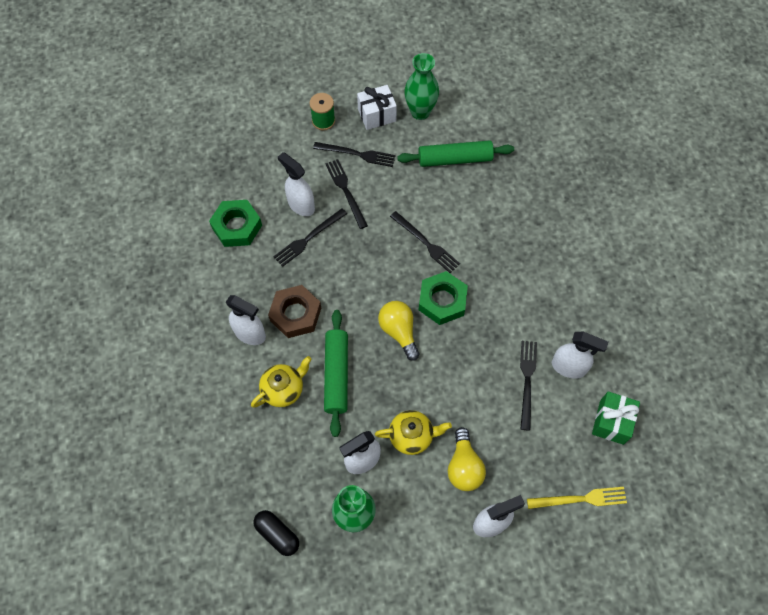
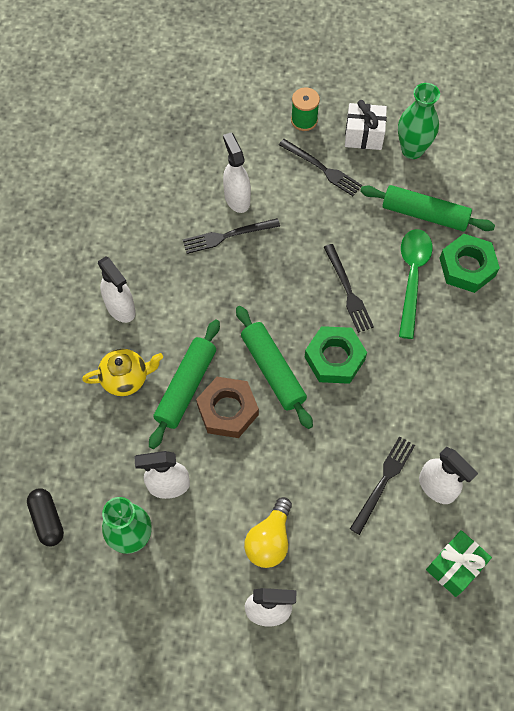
camera: 25 degrees right, 0 degrees up
(237, 226) = (161, 194): green nut -> green nut (467, 267)
(295, 314) = (175, 308): brown nut -> brown nut (227, 410)
(346, 191) = (291, 202): black fork -> none
(399, 331) = (272, 370): yellow light bulb -> green rolling pin
(412, 436) = (231, 484): yellow teapot -> none
(470, 212) = (412, 277): none -> green spoon
(580, 499) = (377, 632): yellow fork -> none

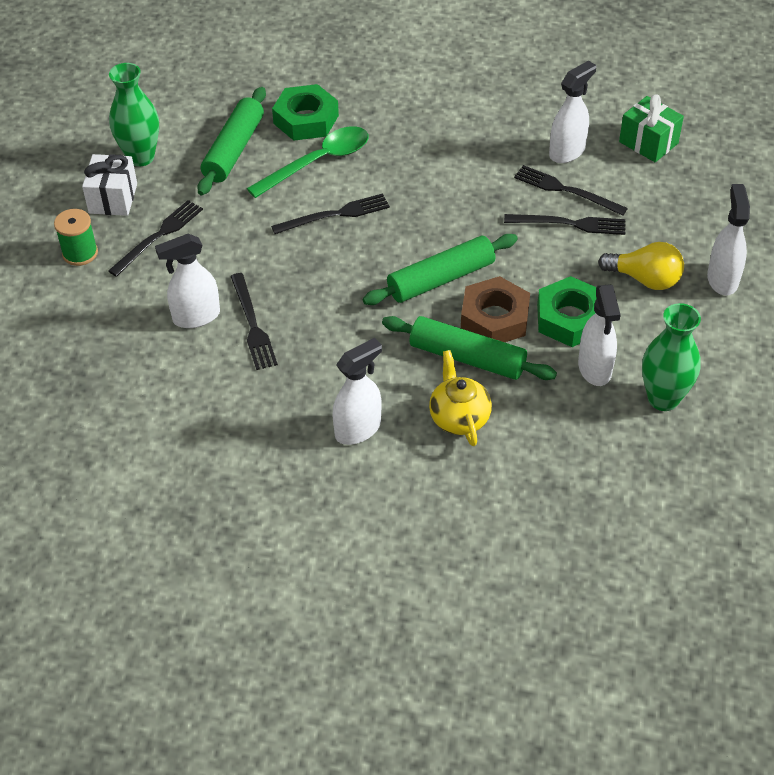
camera: 90 degrees left, 15 degrees down
(47, 520) = (654, 483): black capsule -> none
(334, 358) = (423, 226): green nut -> green nut (570, 318)
(339, 481) = (569, 224): none -> black fork
(412, 277) = (318, 162): green spoon -> green spoon turned 135 degrees clockwise

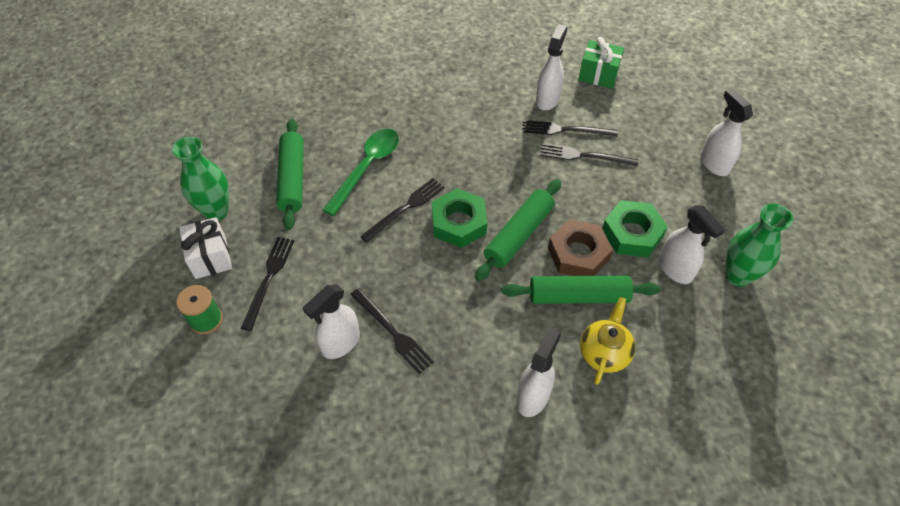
camera: 25 degrees left, 5 degrees up
(306, 119) = (337, 135): green nut -> green nut (459, 223)
(459, 418) = (604, 353): yellow teapot -> yellow teapot turned 60 degrees clockwise
(569, 224) = (584, 156): black fork -> black fork turned 150 degrees counterclockwise
(645, 279) = (663, 182): yellow light bulb -> none

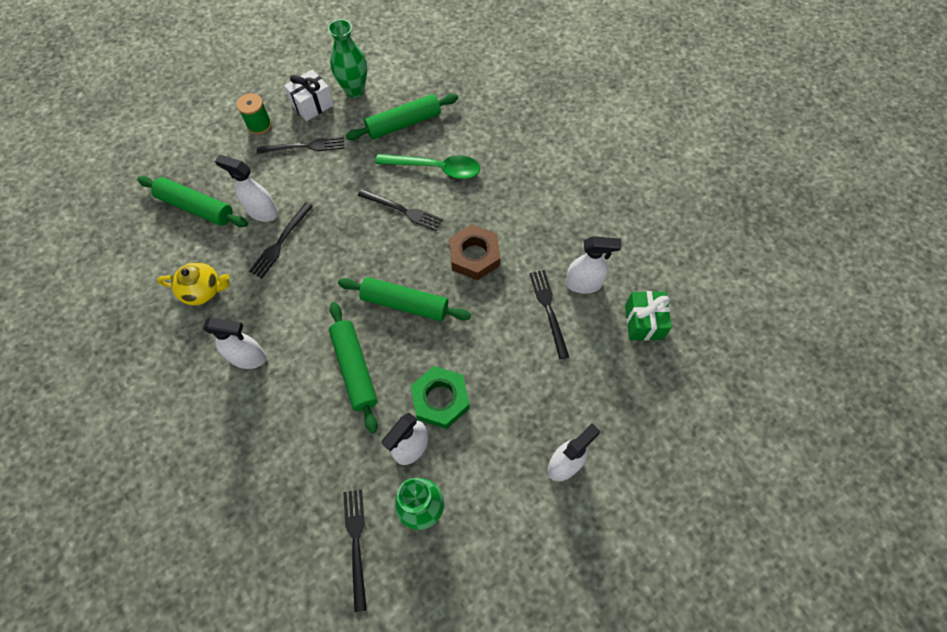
camera: 70 degrees right, 10 degrees up
(295, 418) = (196, 207): none -> green rolling pin
(459, 223) = (401, 254): green nut -> none
(578, 254) = (400, 358): brown nut -> brown nut (474, 256)
(584, 156) = (521, 335): black fork -> black fork (356, 543)
(604, 353) = (303, 403): yellow teapot -> yellow teapot (203, 290)

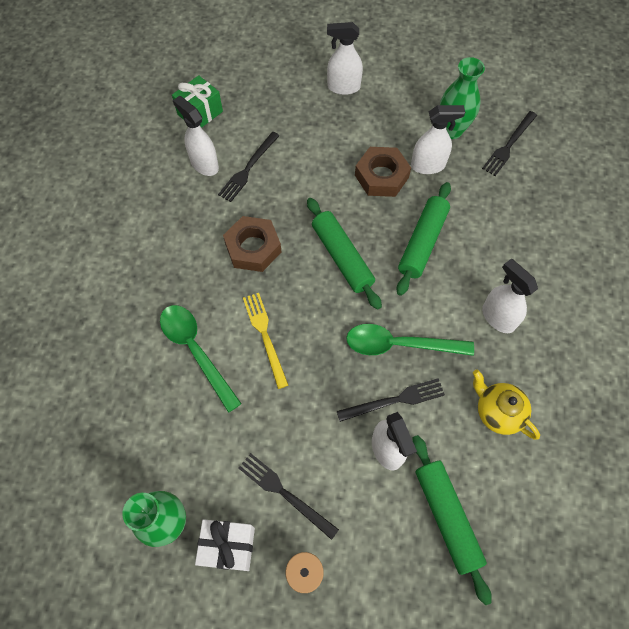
camera: 135 degrees left, 0 degrees up
(307, 278) = (399, 344): none -> green spoon
(403, 210) = (265, 336): black fork -> yellow fork
(404, 124) = (169, 428): green rolling pin -> none
(440, 399) = (381, 176): green nut -> brown nut

